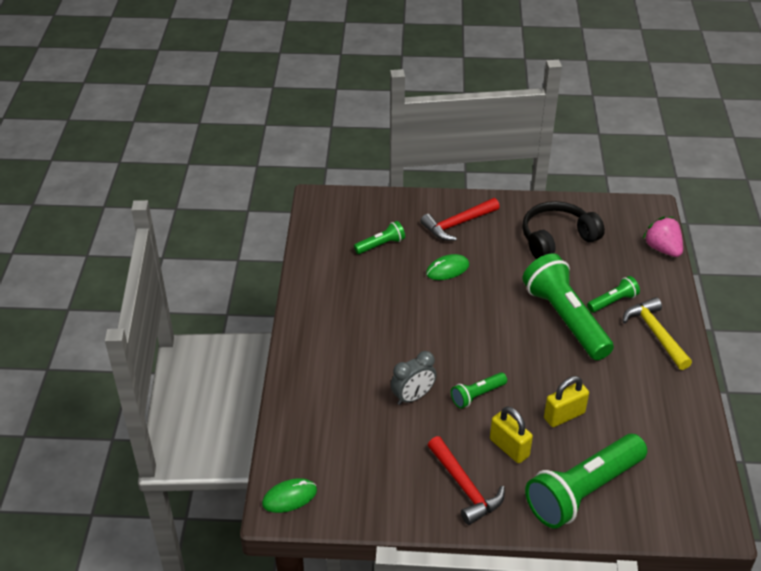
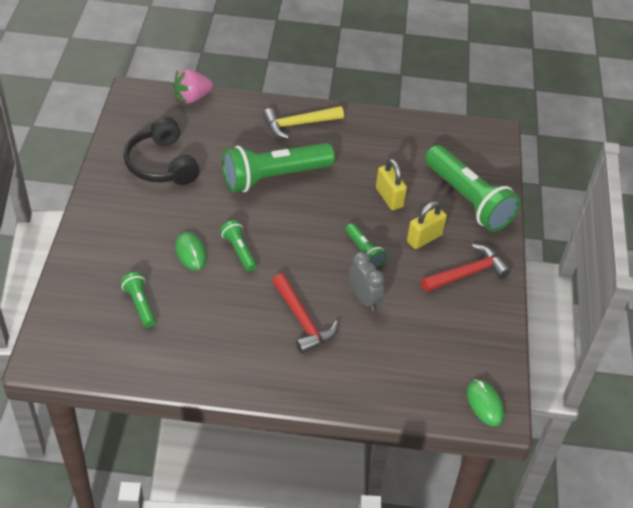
camera: 90 degrees left, 5 degrees up
(458, 224) = (121, 235): red hammer -> red hammer (302, 320)
(613, 302) = (256, 142): green flashlight -> green flashlight (239, 251)

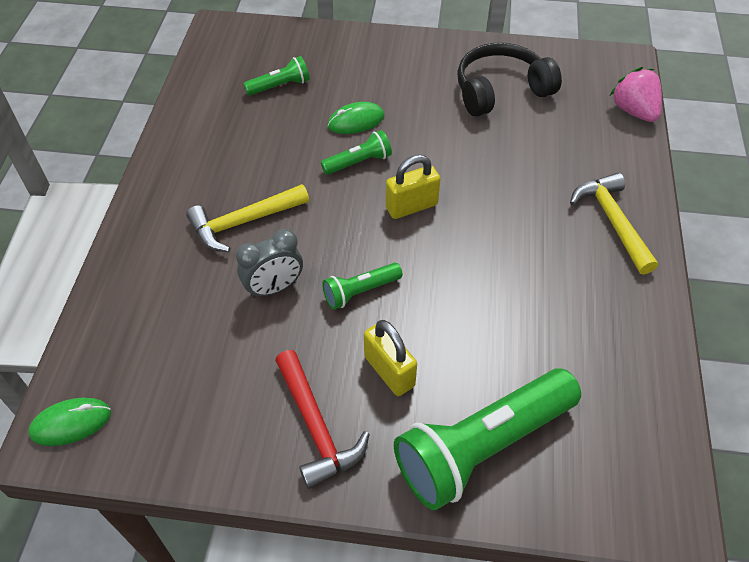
camera: 95 degrees right, 5 degrees up
(274, 177) = (495, 194): green flashlight -> none
(302, 320) = (244, 222): red hammer -> yellow hammer
(389, 197) = (473, 329): yellow padlock -> yellow padlock (411, 206)

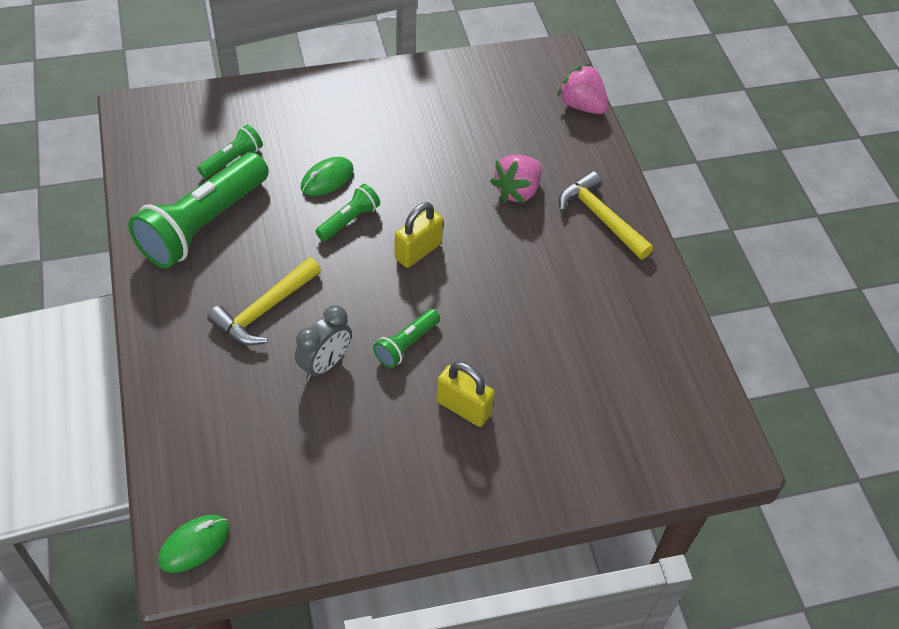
camera: 25 degrees left, 0 degrees up
(316, 426) = (421, 475): red hammer -> none
(482, 446) = (567, 446): green flashlight -> green flashlight (203, 224)
(500, 90) = (453, 113): black headphones -> none
(534, 175) = (517, 191): none -> pink strawberry

